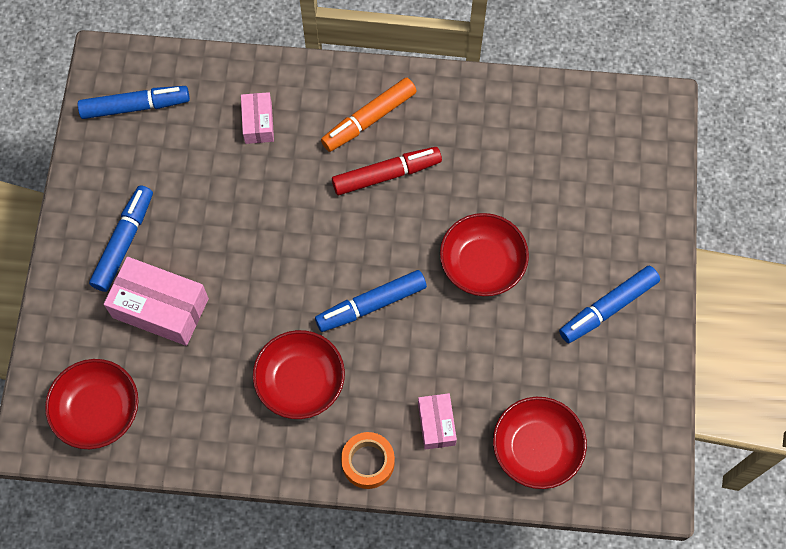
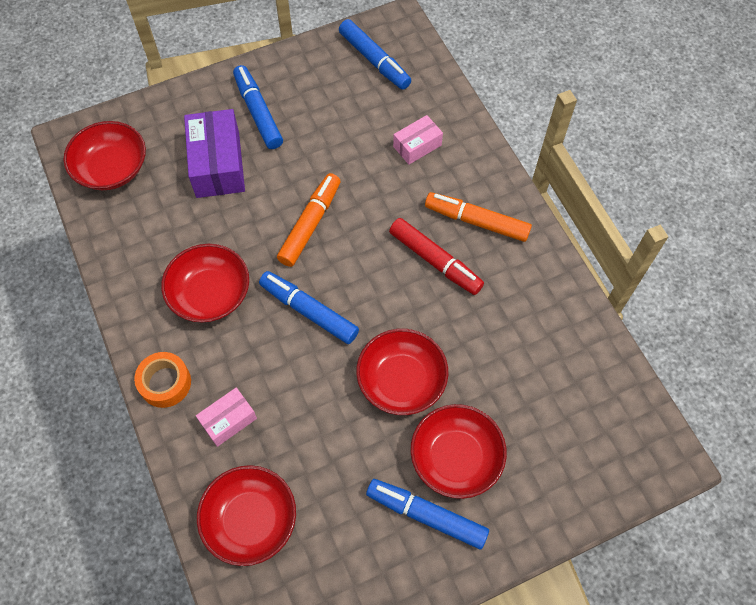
camera: 60 degrees right, 5 degrees down
(124, 242) = (258, 112): blue marker -> blue marker turned 105 degrees counterclockwise
(160, 308) = (218, 164): pink box -> purple box
(282, 258) = (310, 224): none -> orange marker
(573, 259) = (456, 458): none -> red bowl

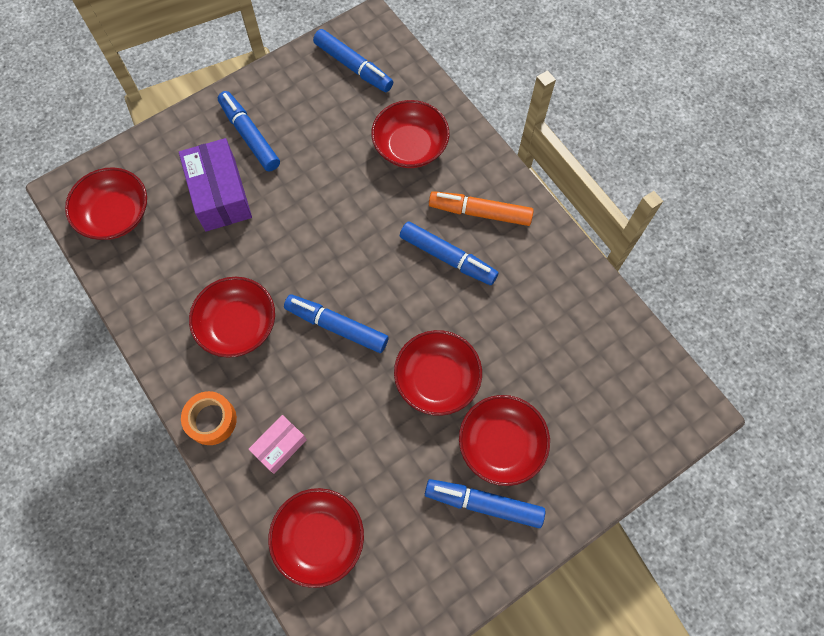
camera: 10 degrees left, 5 degrees up
(310, 224) = (322, 240): orange marker -> none
(417, 146) = (410, 146): pink box -> red bowl
(435, 261) = (448, 257): red marker -> blue marker

